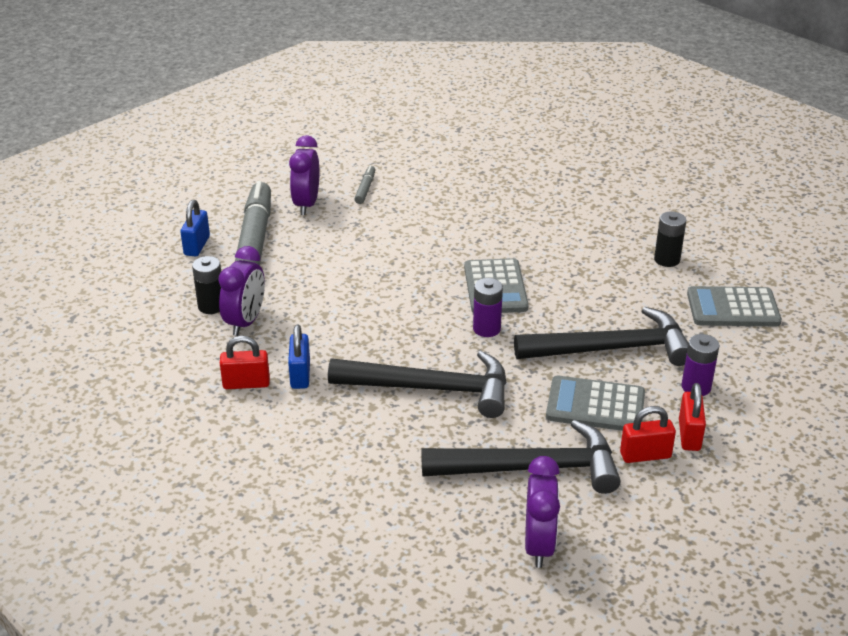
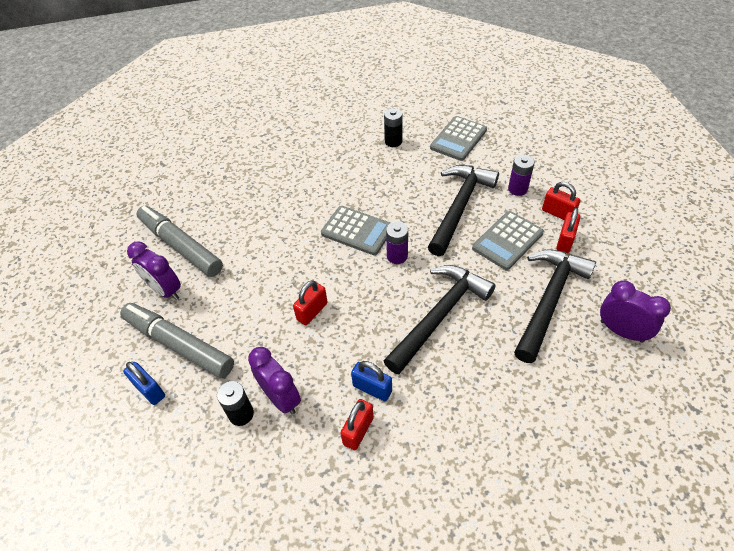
camera: 55 degrees left, 15 degrees up
(359, 300) = (312, 311): none -> red padlock
(365, 189) = (181, 246): grey marker -> grey marker, size x2.29

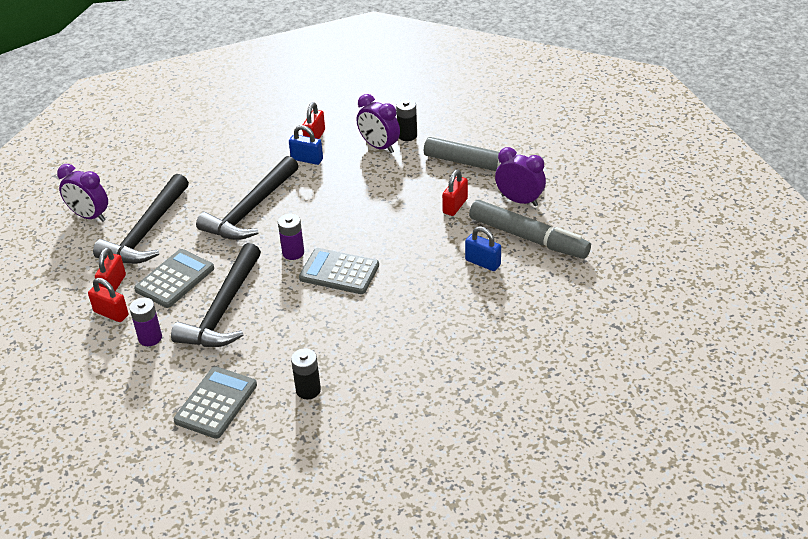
camera: 170 degrees right, 10 degrees down
(149, 390) = (488, 139): blue padlock -> blue padlock (482, 263)
(312, 311) = (369, 200): red padlock -> red padlock (455, 206)

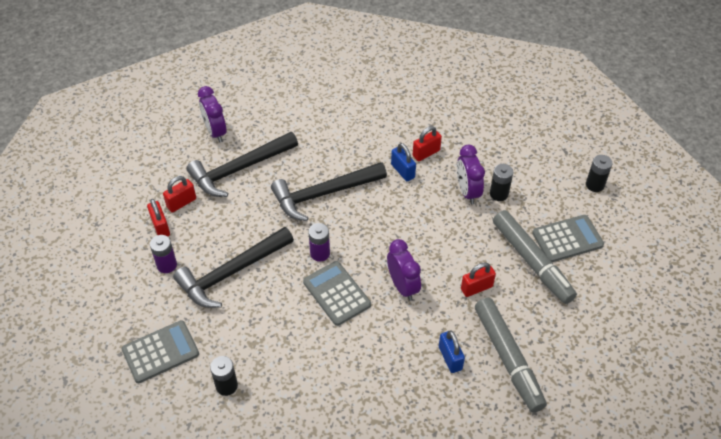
camera: 35 degrees right, 10 degrees up
(175, 279) = (223, 224): grey calculator -> grey calculator (567, 239)
(478, 93) = (595, 185): none -> black battery
(519, 200) = (533, 316): purple clock -> purple clock (402, 286)

